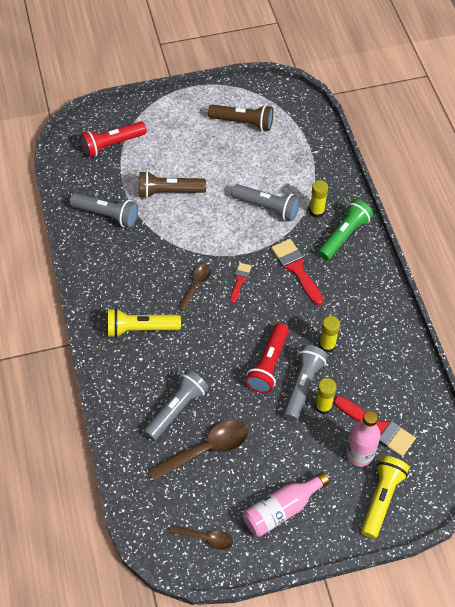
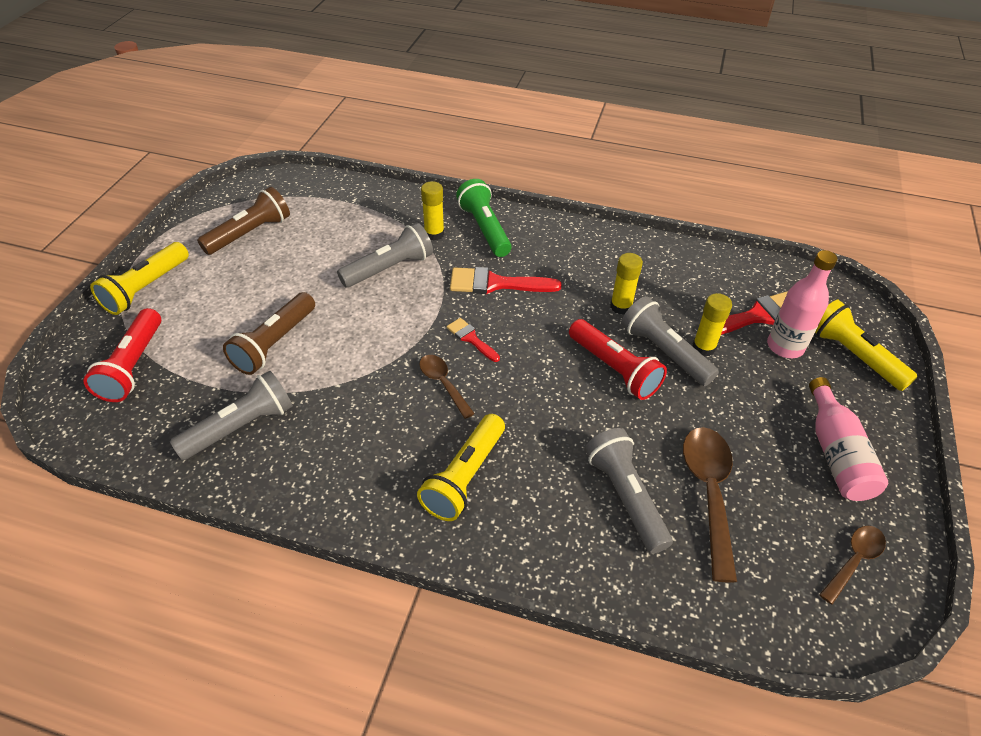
camera: 60 degrees left, 10 degrees down
(165, 109) = (146, 288): none -> yellow flashlight

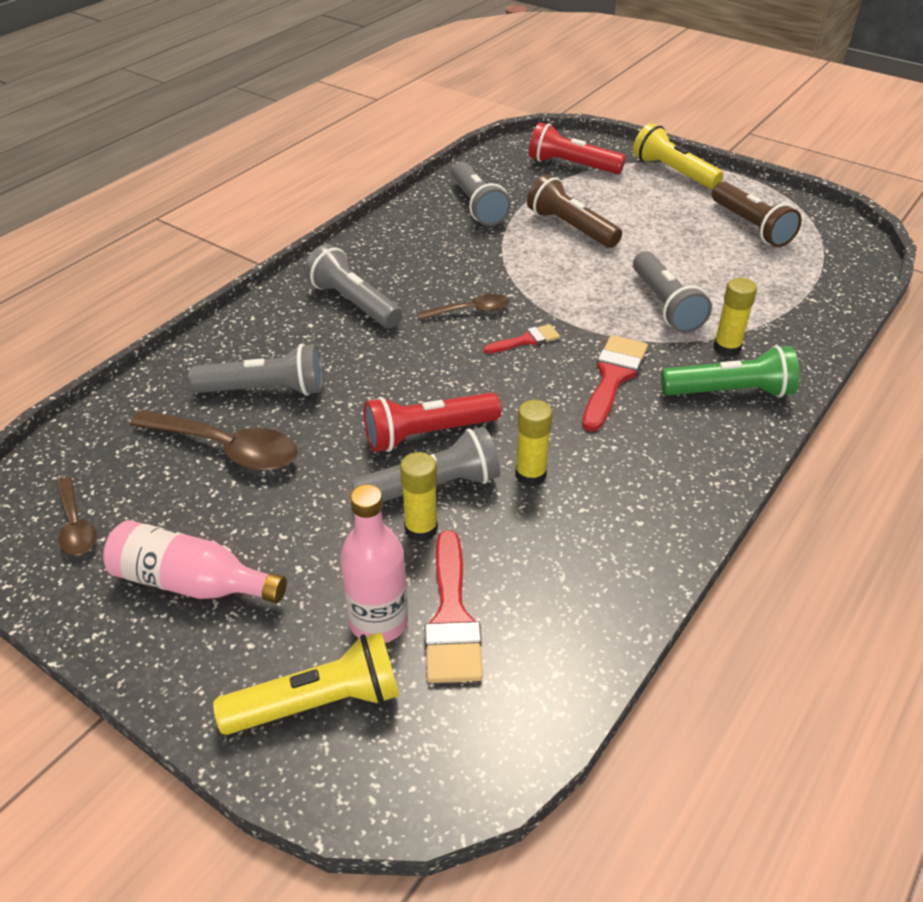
camera: 110 degrees right, 5 degrees down
(464, 477) = (353, 303): yellow flashlight -> grey flashlight

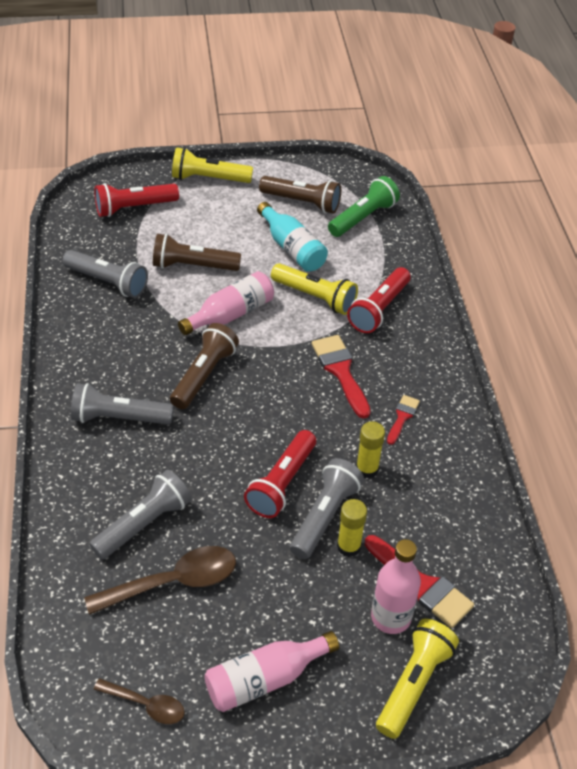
camera: 45 degrees left, 5 degrees up
(470, 311) = (204, 375): brown spoon -> brown flashlight
(526, 340) = (263, 376): red brush -> red brush (402, 417)
(558, 278) = (230, 314): none -> pink bottle
(665, 305) = (315, 297): grey flashlight -> yellow flashlight
(692, 256) = (292, 248): none -> turquoise bottle
(727, 348) = (379, 309): yellow glue stick -> red flashlight
(730, 392) = (410, 340): green flashlight -> green flashlight (363, 217)

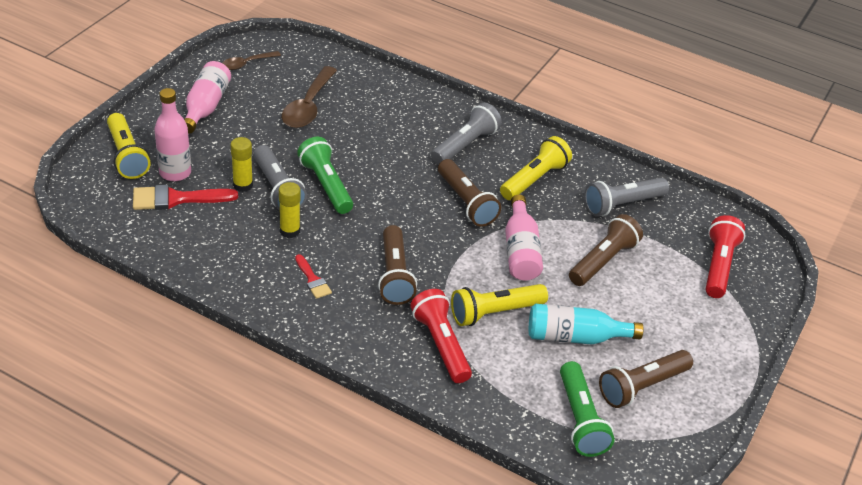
camera: 125 degrees right, 5 degrees down
(144, 524) = (363, 115): grey flashlight -> none
(208, 178) = (733, 339): yellow flashlight -> yellow flashlight (534, 179)
(282, 483) = (326, 185): red flashlight -> green flashlight
(341, 371) = (394, 275): red brush -> brown flashlight

